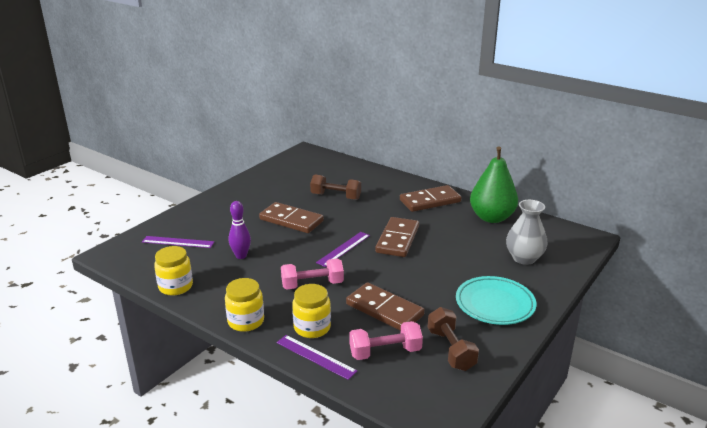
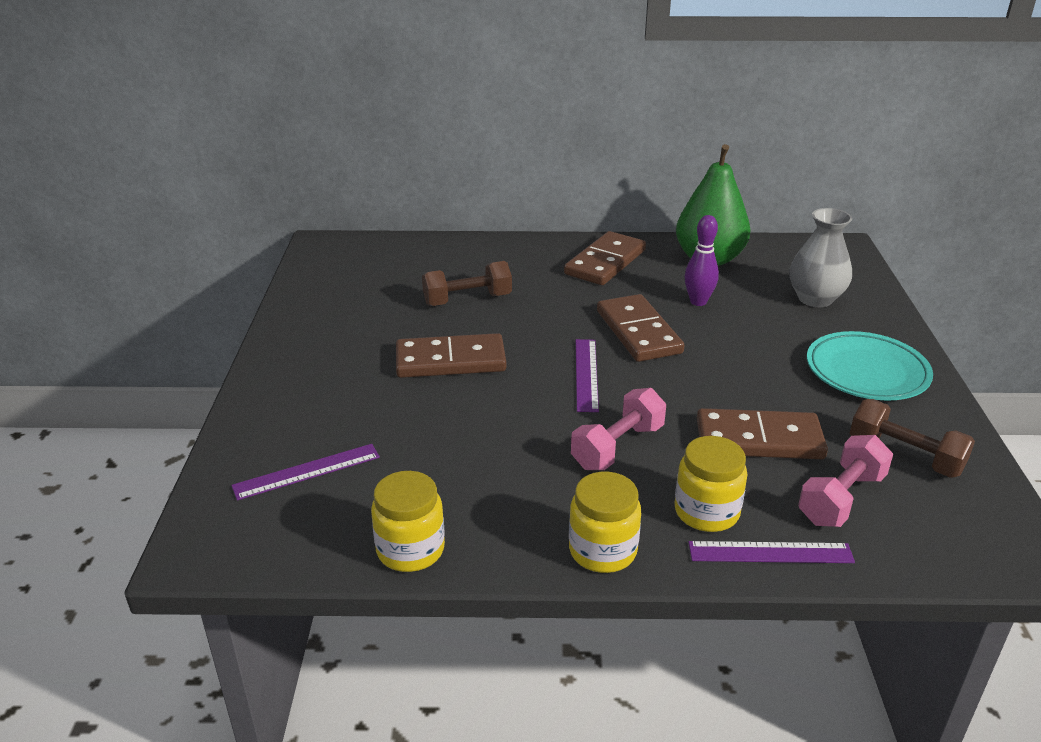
camera: 35 degrees left, 5 degrees up
(241, 256) = (449, 449): purple bowling pin -> purple bowling pin (698, 302)

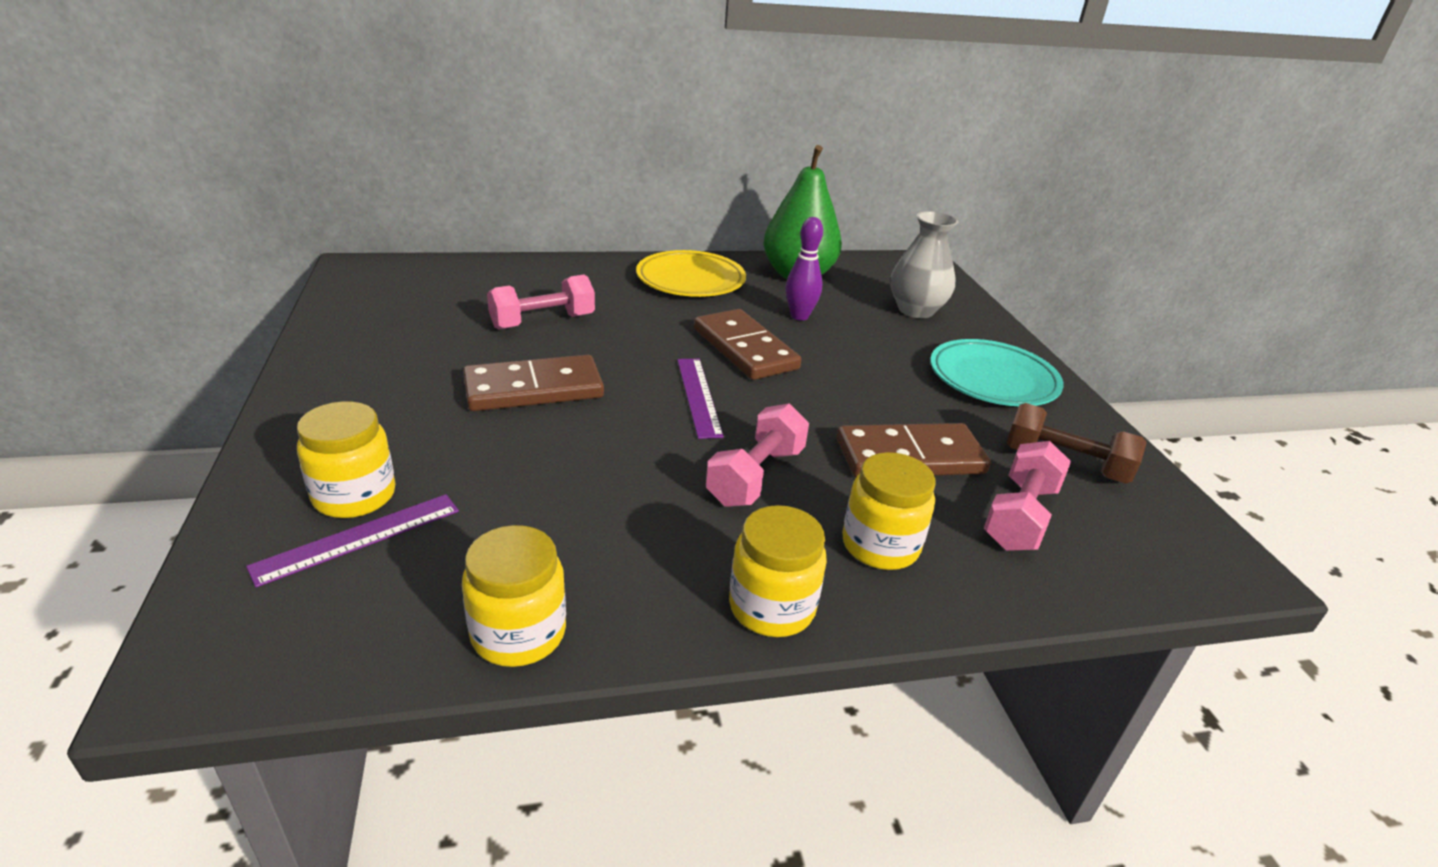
camera: 15 degrees left, 0 degrees up
(306, 440) = (354, 496): none -> yellow jar
(467, 300) = (543, 322): brown dumbbell -> pink dumbbell
(605, 262) = (690, 280): brown domino -> yellow plate
(770, 552) = (967, 588): purple ruler -> none

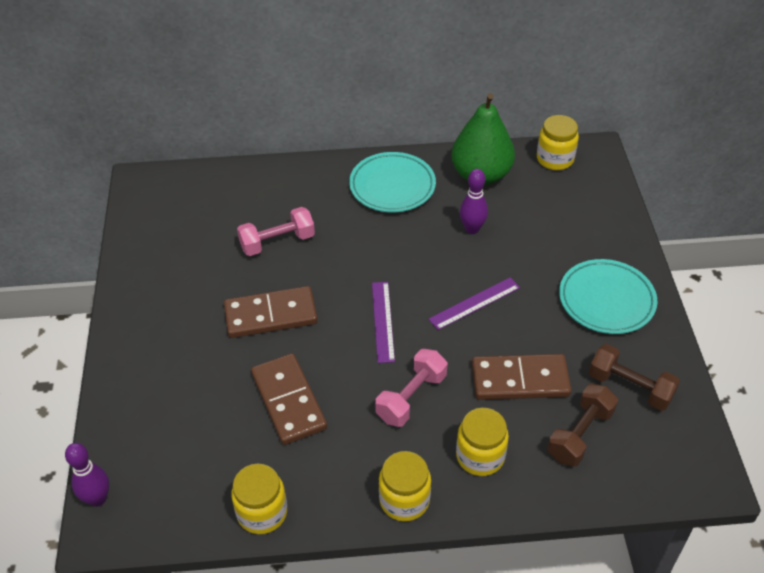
camera: 10 degrees right, 15 degrees up
(198, 621) = (97, 499): none -> purple bowling pin
(354, 496) = (166, 411): yellow jar -> yellow jar (555, 159)
(358, 538) = (172, 444): purple ruler -> purple ruler (474, 303)
(690, 280) = (392, 186): yellow plate -> turquoise plate
(745, 349) = (423, 269): brown domino -> brown domino (289, 401)
(915, 310) = (569, 218): grey vase -> none
(1020, 516) = (580, 434): pink dumbbell -> brown dumbbell

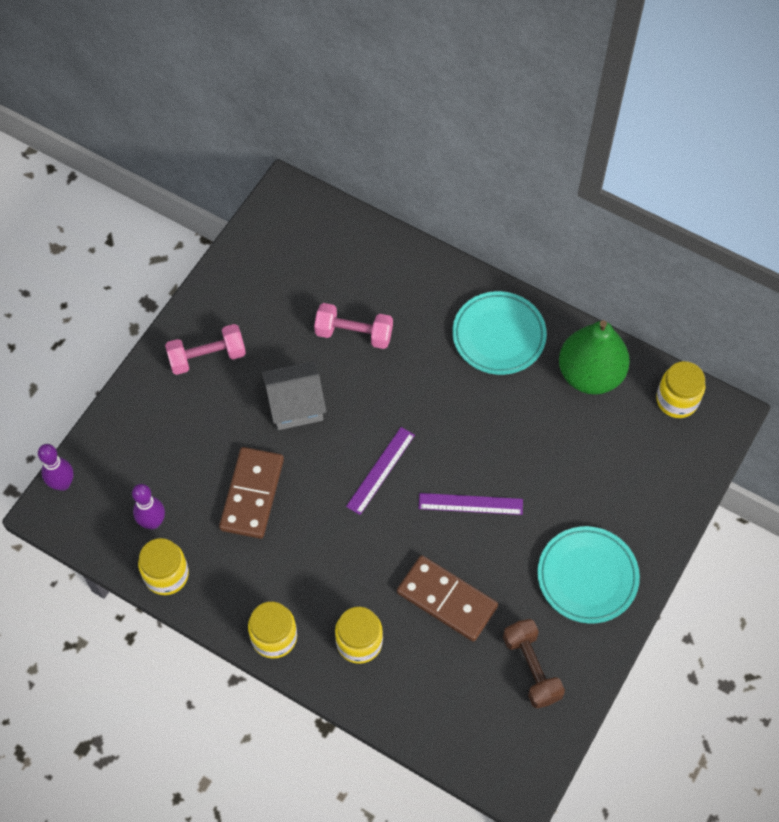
camera: 35 degrees right, 15 degrees up
(271, 315) = (295, 405): brown domino -> grey house
(411, 397) = (348, 555): pink dumbbell -> pink dumbbell (207, 357)
(472, 229) = (532, 428): purple bowling pin -> purple bowling pin (153, 522)
(580, 434) = (453, 679): brown dumbbell -> none

